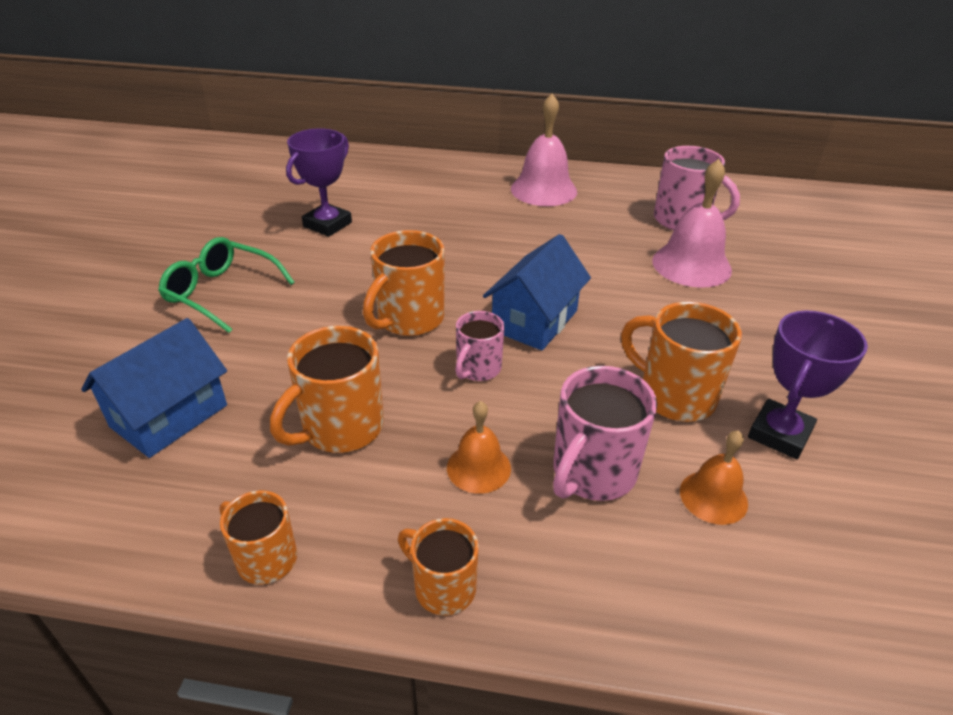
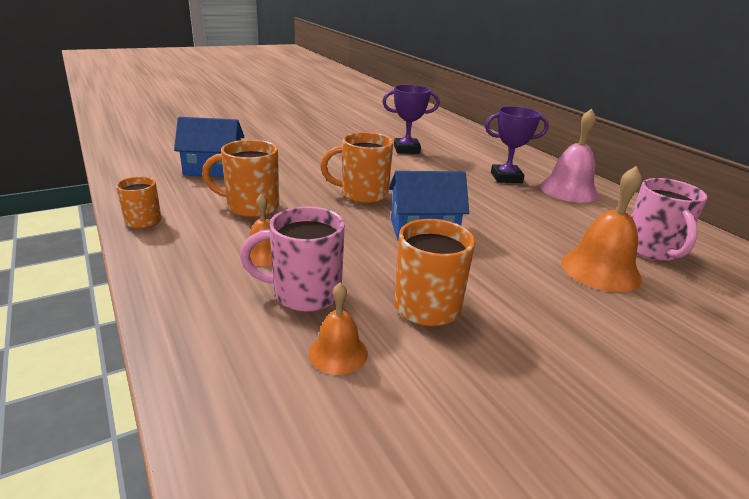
camera: 50 degrees right, 10 degrees down
(221, 292) = (312, 148): green glasses -> none
(443, 587) = (162, 272): orange mug -> none
(478, 369) = (349, 226): pink mug -> none
(691, 265) = (600, 270): pink bell -> orange bell
(780, 434) = (453, 370): purple trophy -> purple trophy (506, 178)

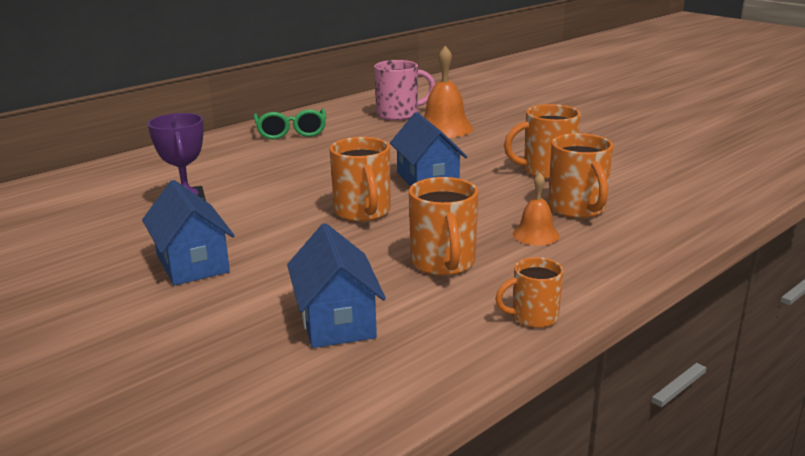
camera: 100 degrees left, 5 degrees down
(304, 293) = (578, 209): pink mug -> orange mug
(317, 146) = (192, 263): none -> blue house
(338, 353) = (628, 189): orange bell -> none
(506, 178) = (270, 154): purple trophy -> none
(568, 190) = (291, 132): pink bell -> green glasses

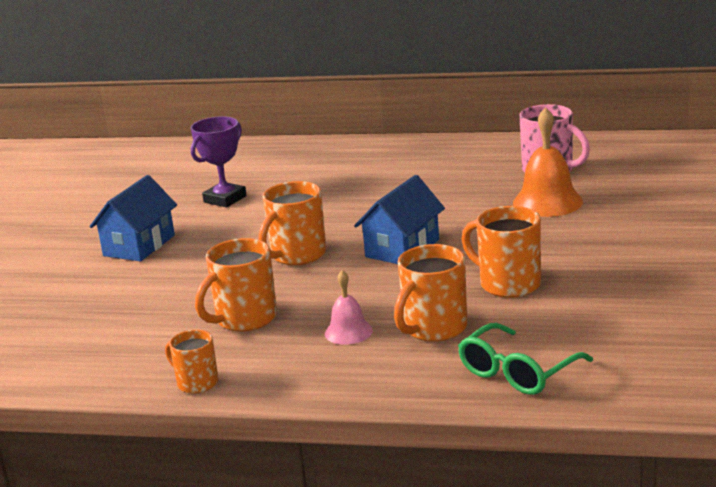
camera: 55 degrees right, 0 degrees up
(291, 132) = (423, 158): green glasses -> green glasses (517, 372)
(337, 320) = (114, 322): blue house -> none
(536, 235) = (348, 332): orange bell -> pink bell

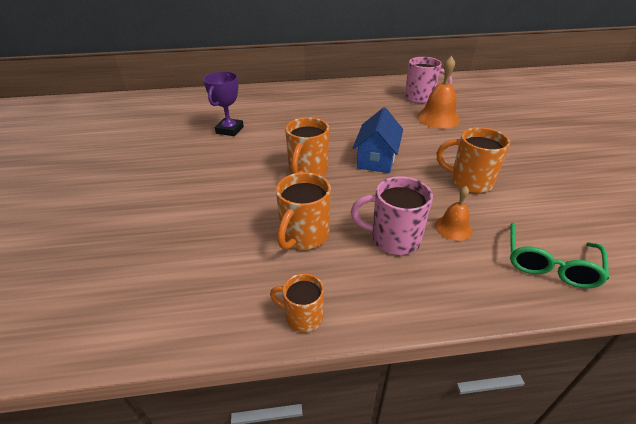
camera: 20 degrees left, 15 degrees up
(139, 245) = (183, 173): blue house -> none
(348, 332) = (393, 239): pink bell -> pink mug
(434, 329) = (453, 227): orange mug -> orange bell

